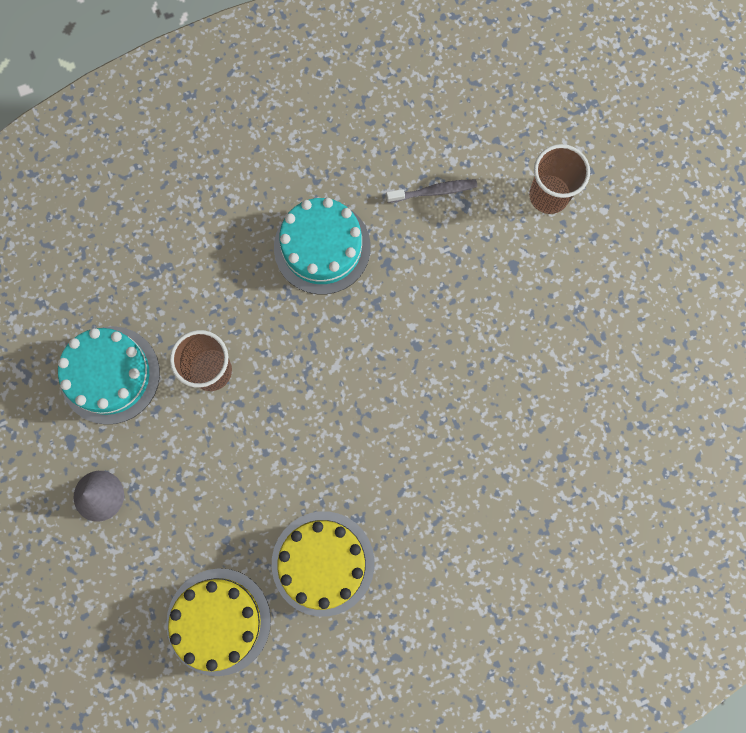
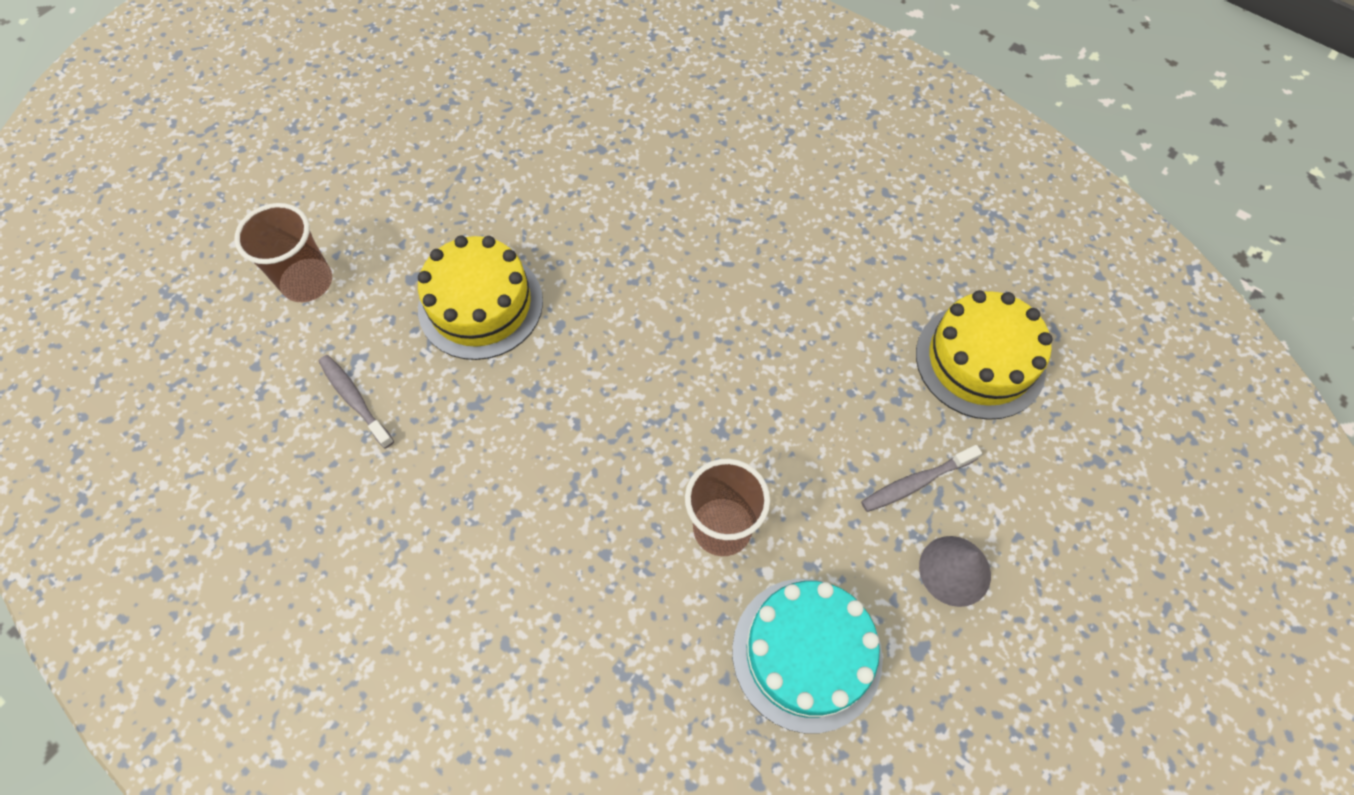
camera: 120 degrees left, 15 degrees down
(164, 511) = (915, 483): none -> grey toothbrush
(322, 247) = (491, 487): turquoise cake -> none
(323, 563) = (849, 296): yellow cake -> yellow cake (480, 305)

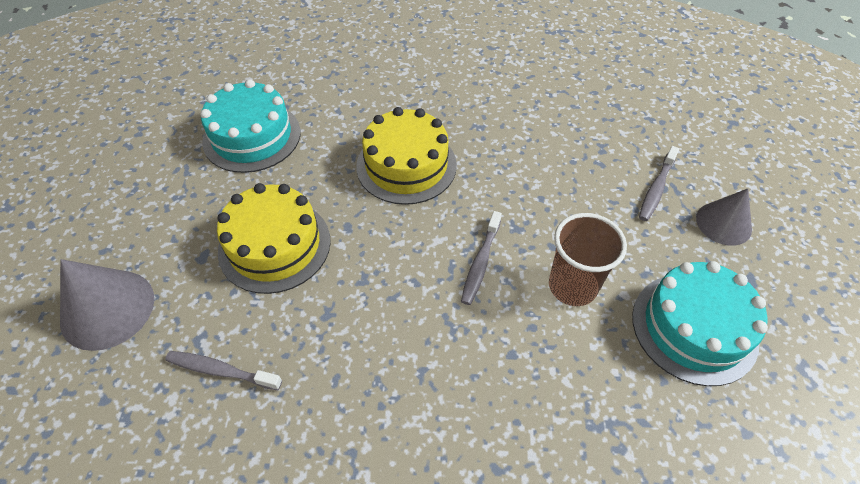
camera: 35 degrees left, 10 degrees down
(307, 282) = (107, 309): brown cup -> grey cone
(544, 169) = (252, 136): none -> turquoise cake
(653, 444) = (480, 263): none -> grey toothbrush
(980, 360) = (625, 106): yellow cake -> yellow cake (406, 165)

